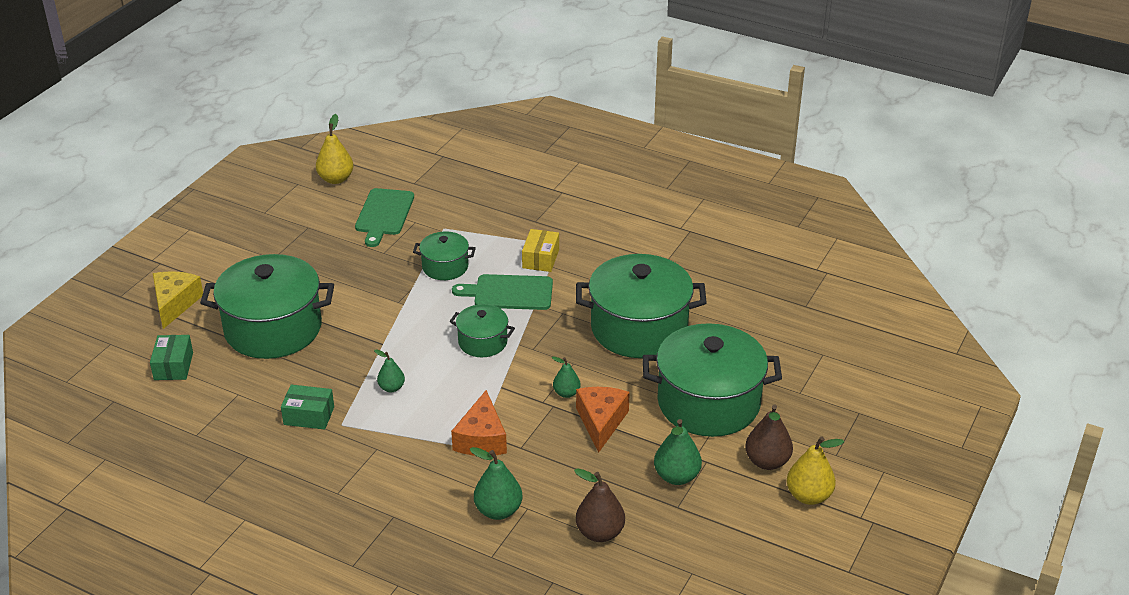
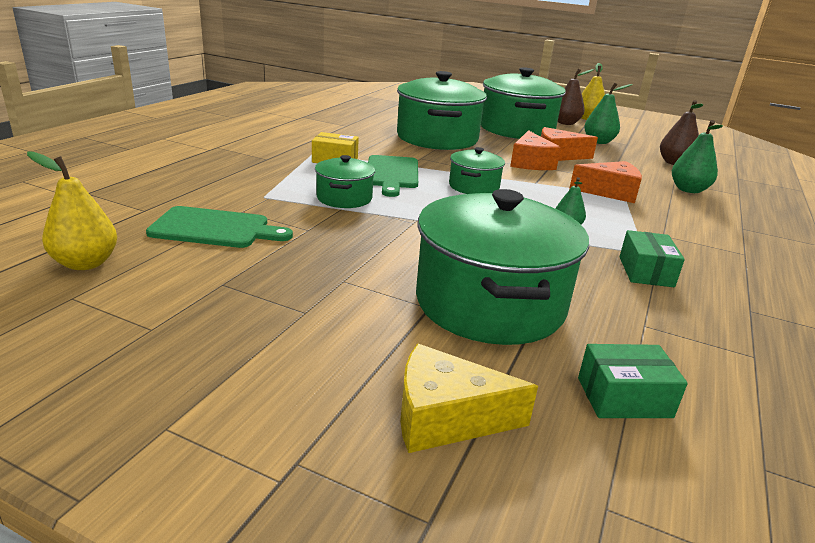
camera: 95 degrees left, 10 degrees down
(566, 393) = (530, 163): green pear -> orange cheese

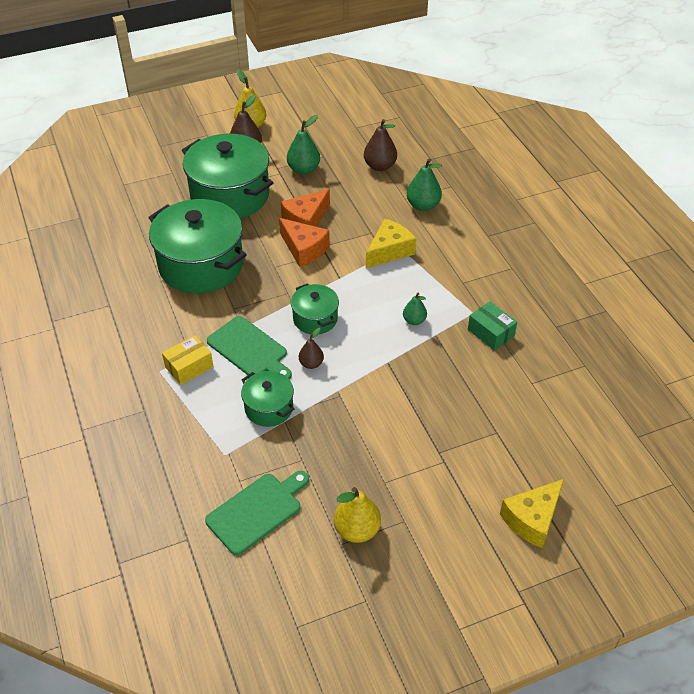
camera: 45 degrees left, 20 degrees up
(86, 263) = (253, 604): yellow pear -> yellow pear (357, 530)
(424, 199) = (311, 363): none -> brown pear
(490, 303) = (462, 431): green pot -> none
(609, 192) = (389, 251): orange cheese -> yellow cheese
(624, 397) = (570, 443): green box -> none

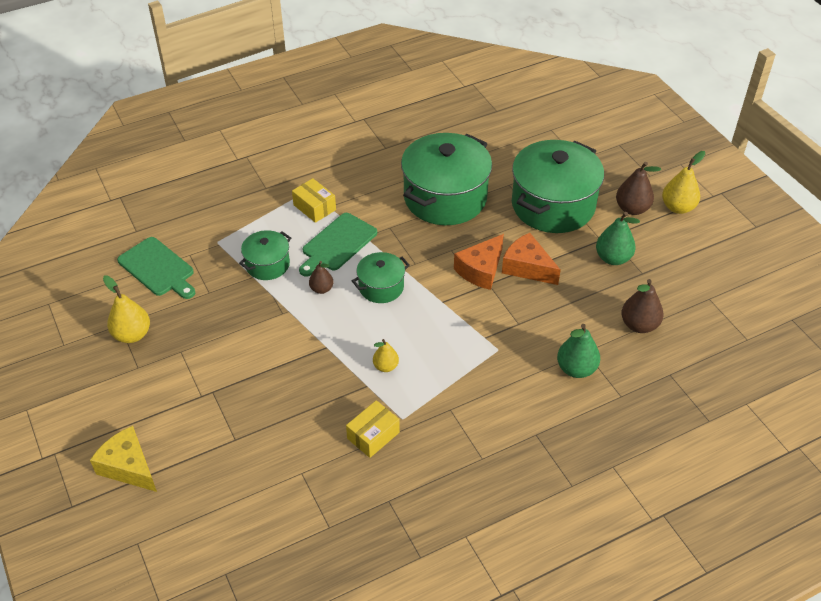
camera: 85 degrees right, 0 degrees up
(389, 251) = (491, 340): yellow cheese -> none
(414, 320) = (385, 366): green pear -> yellow pear
(491, 333) = (373, 435): green box -> yellow box

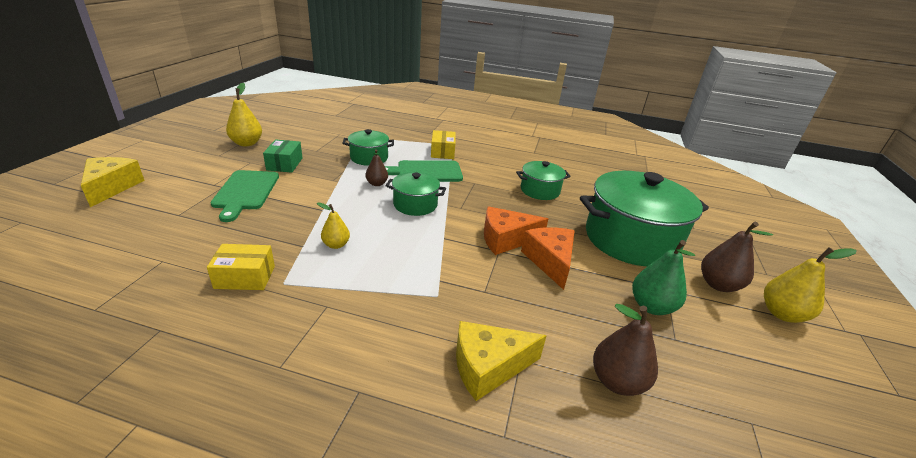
camera: 40 degrees right, 15 degrees down
(158, 268) = (314, 130): green cutting board -> green cutting board (245, 192)
(213, 329) = (284, 164): none -> green box
(445, 198) = (540, 190): green pot -> green pot, size x0.50
(576, 369) = (488, 367): green pear -> yellow cheese

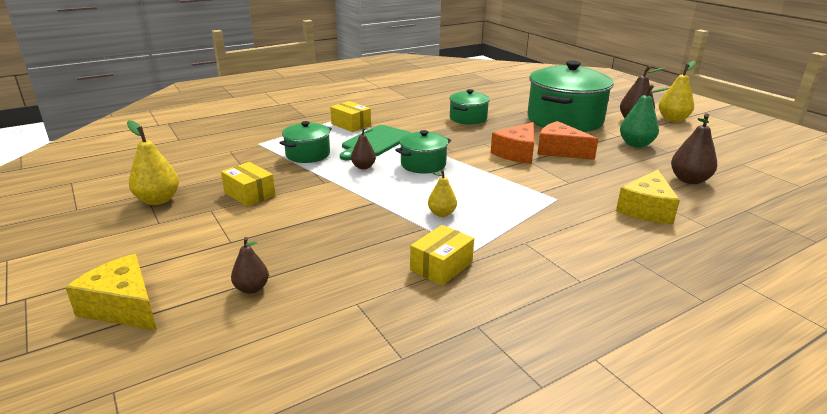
camera: 45 degrees left, 5 degrees down
(157, 215) = (252, 288): none -> brown pear
(245, 192) = (278, 228): green cutting board -> none
(284, 164) = (249, 194): green box -> yellow box

